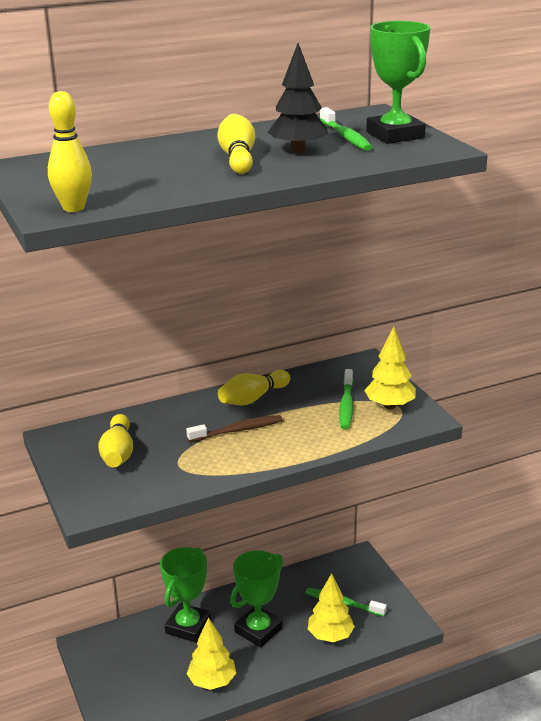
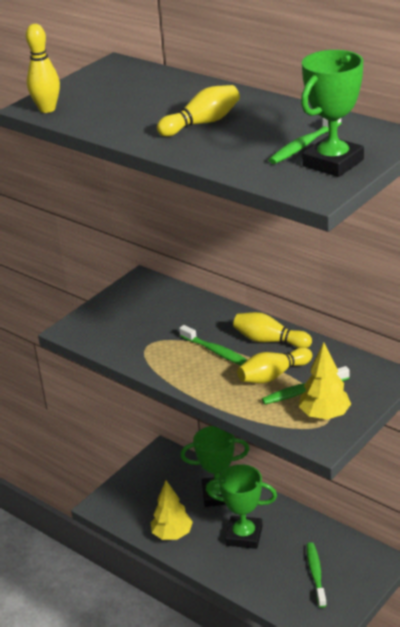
camera: 65 degrees right, 5 degrees up
(118, 453) = (143, 313): yellow bowling pin -> yellow bowling pin (273, 375)
(238, 430) = (216, 352): brown toothbrush -> green toothbrush
(298, 150) = (245, 138): black tree -> none
(330, 636) = (270, 582): yellow tree -> none

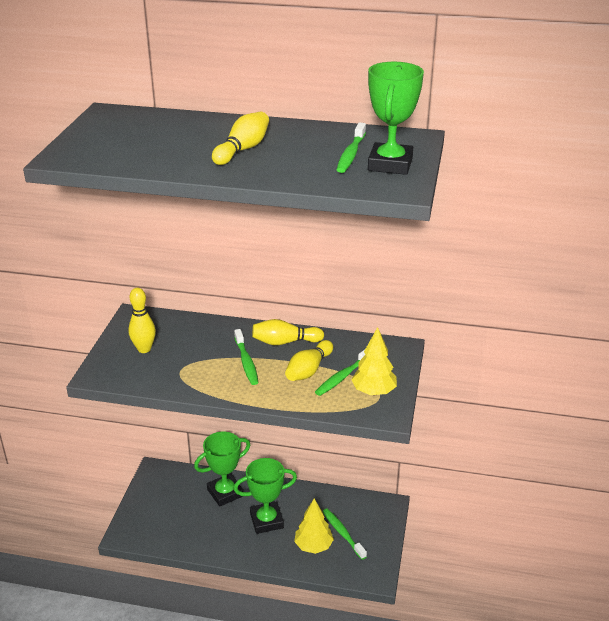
camera: 30 degrees left, 0 degrees up
(47, 109) = (77, 158): yellow bowling pin -> yellow bowling pin (144, 349)
(172, 534) = (204, 539): yellow tree -> yellow tree (313, 546)
(216, 352) = (246, 362): green toothbrush -> green toothbrush turned 60 degrees clockwise

